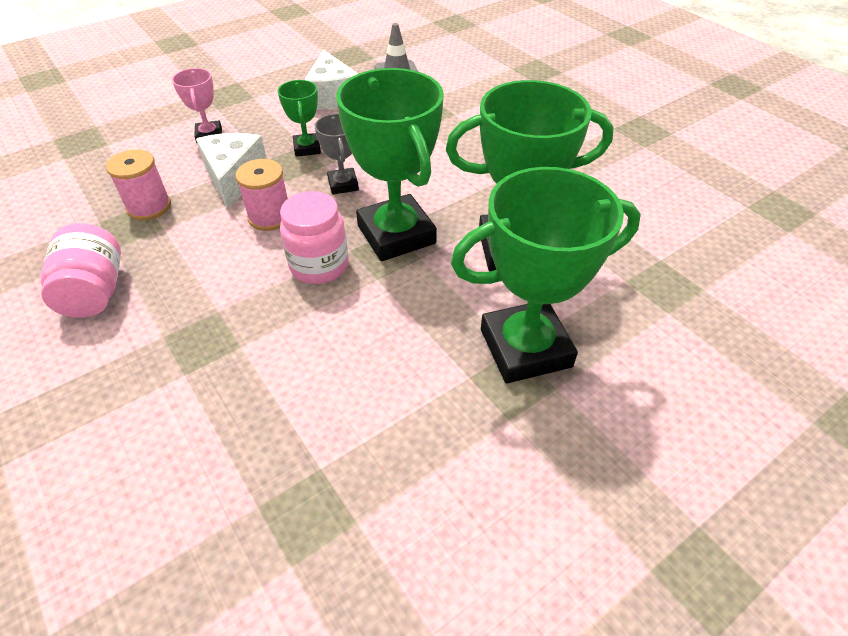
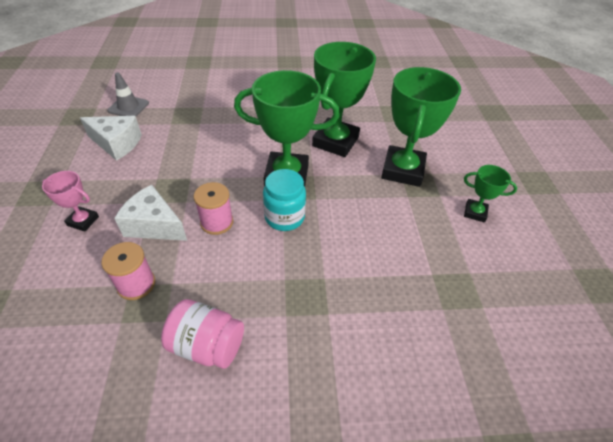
camera: 60 degrees left, 0 degrees up
(307, 148) = (162, 178): green trophy -> green trophy (475, 212)
(319, 266) = (284, 217): pink jar -> turquoise jar
(343, 184) = (219, 178): grey trophy -> none

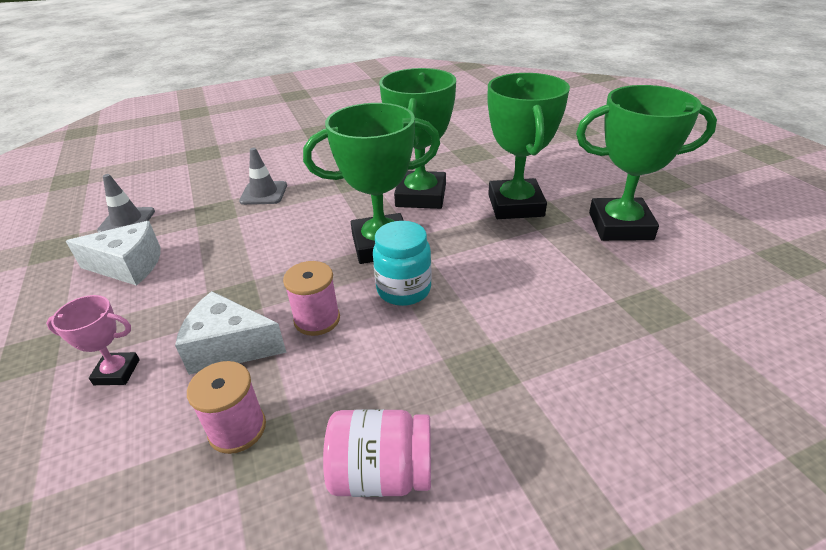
camera: 15 degrees left, 10 degrees down
(225, 108) = (264, 193): none -> grey traffic cone
(475, 212) = (620, 226): green trophy -> green trophy, size x2.06

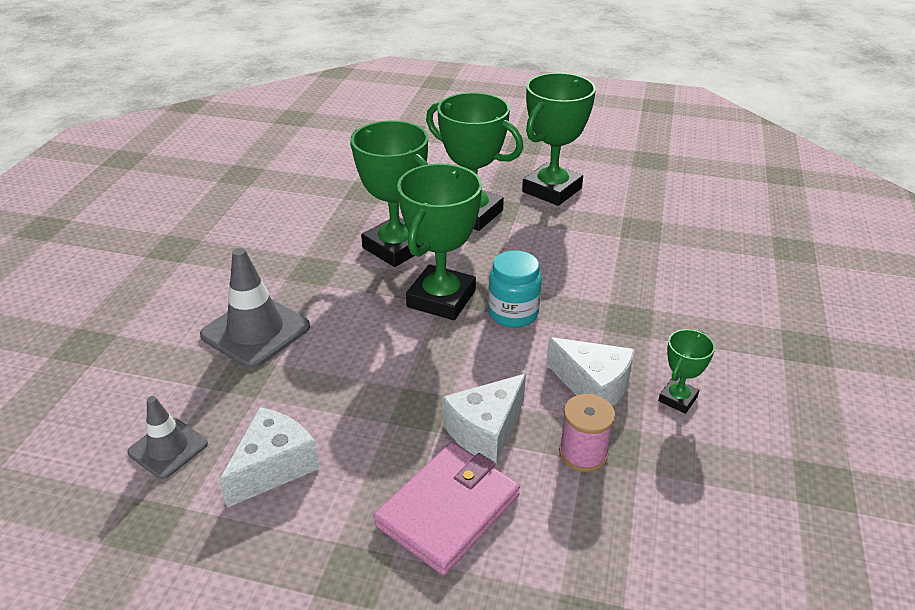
camera: 55 degrees left, 0 degrees up
(117, 372) = (448, 510): pink trophy -> pink wallet
(264, 193) = (255, 331): grey traffic cone -> grey traffic cone, size x1.64
(317, 319) = (501, 370): pink spool -> none
(345, 390) = (593, 386): none -> white cheese
(382, 473) = (677, 399): pink jar -> green trophy

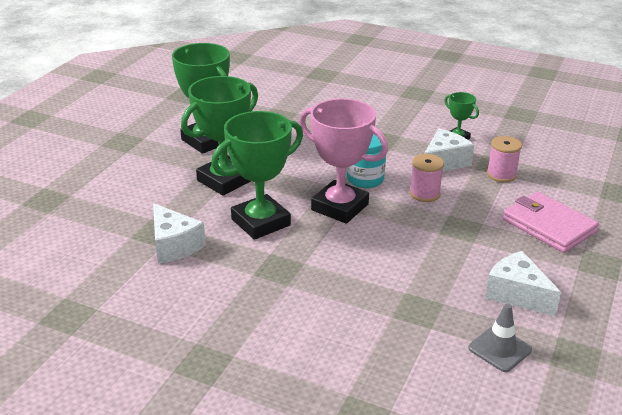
camera: 80 degrees left, 5 degrees down
(255, 331) = (361, 303): grey traffic cone -> none
(441, 299) = (340, 207): green trophy -> pink trophy
(485, 430) = (482, 205): white cheese -> white cheese (174, 245)
(496, 369) = (424, 194): none -> pink spool

